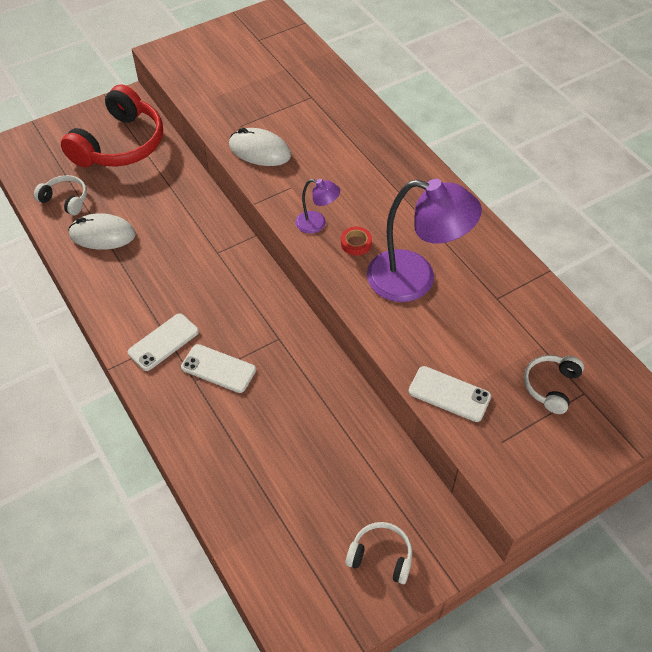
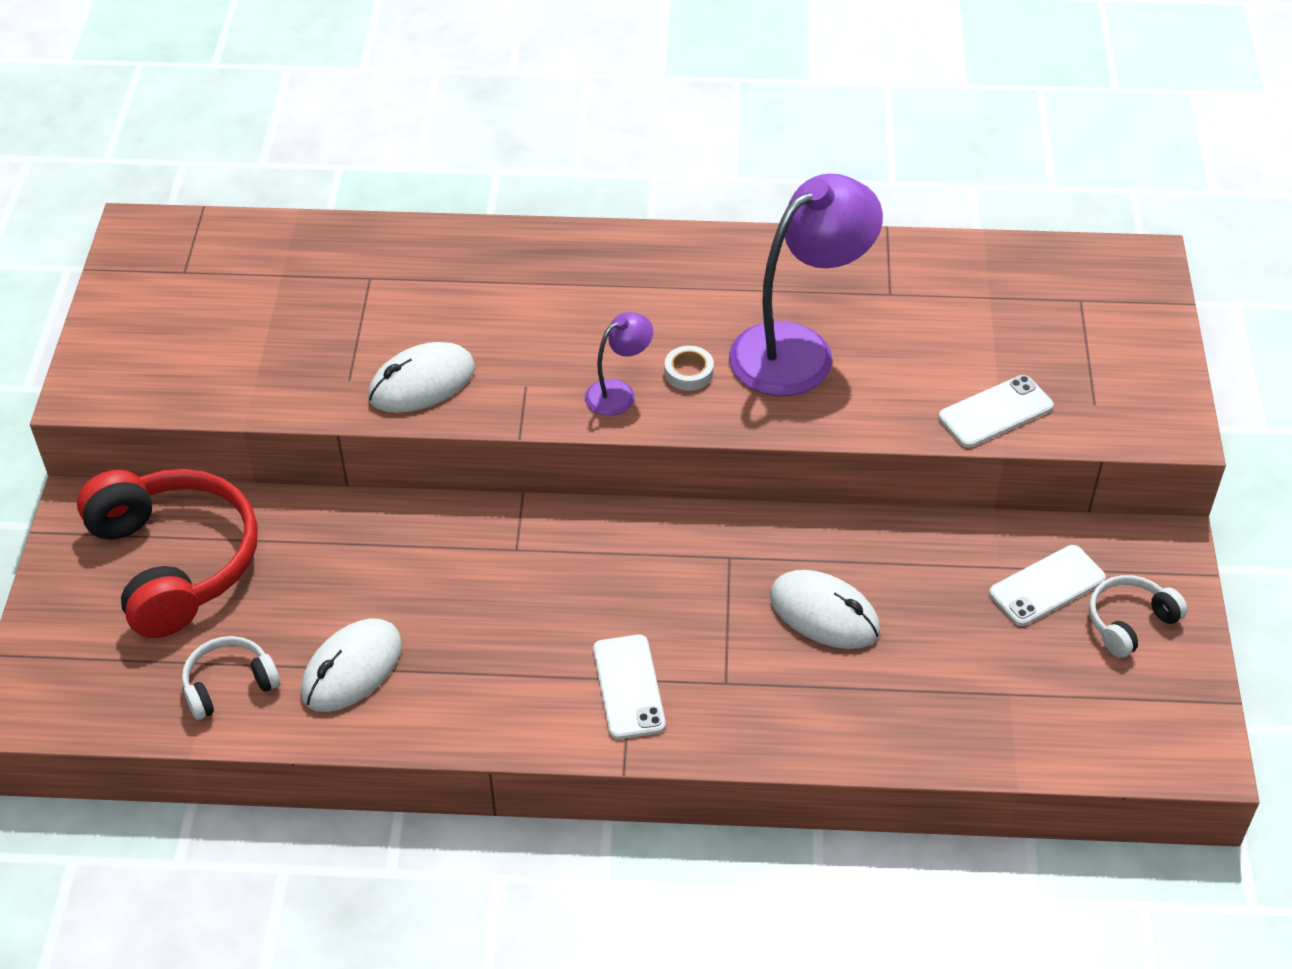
camera: 55 degrees left, 5 degrees down
(218, 369) = (727, 646): white phone -> white phone (1047, 586)
(271, 400) = (824, 614): none -> white mouse
(356, 243) = (689, 372): red tape -> white tape
(551, 386) = (1051, 321): white headphones -> none

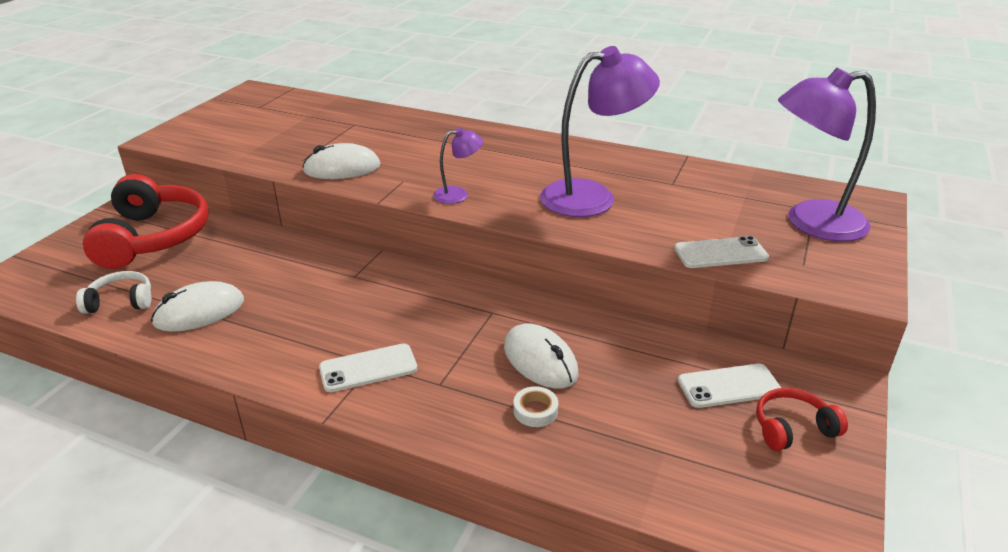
camera: 20 degrees right, 15 degrees down
(629, 687) = (368, 368): white phone -> white phone turned 60 degrees clockwise
(689, 372) = (511, 194): white tape -> white tape (535, 410)
(1084, 326) = (811, 223): none -> purple lamp
(1129, 622) = (792, 428): white headphones -> red headphones

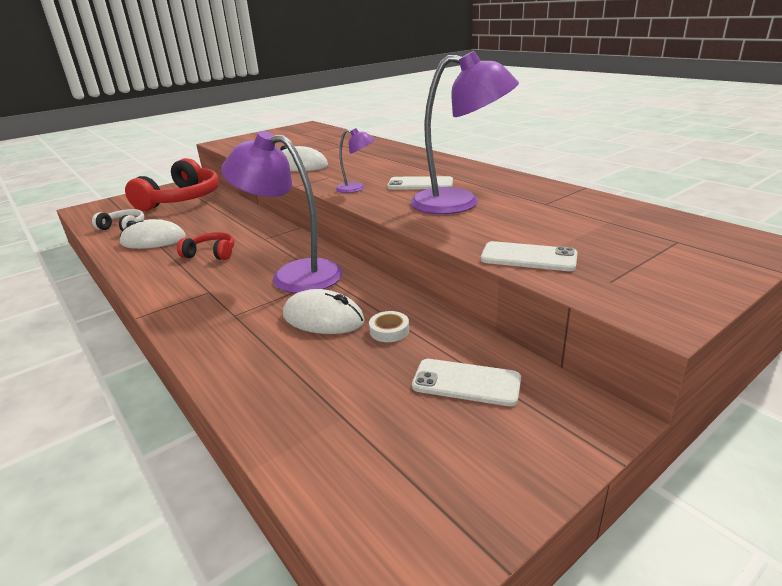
camera: 30 degrees right, 5 degrees down
(368, 368) = (202, 293): white phone -> white phone (420, 184)
(535, 410) = (277, 352): white tape -> white tape (389, 330)
(540, 361) = (323, 318): white mouse -> white mouse turned 60 degrees counterclockwise
(792, 428) = (494, 440): red headphones -> red headphones (211, 254)
(811, 223) = (660, 251): purple lamp -> purple lamp (294, 275)

